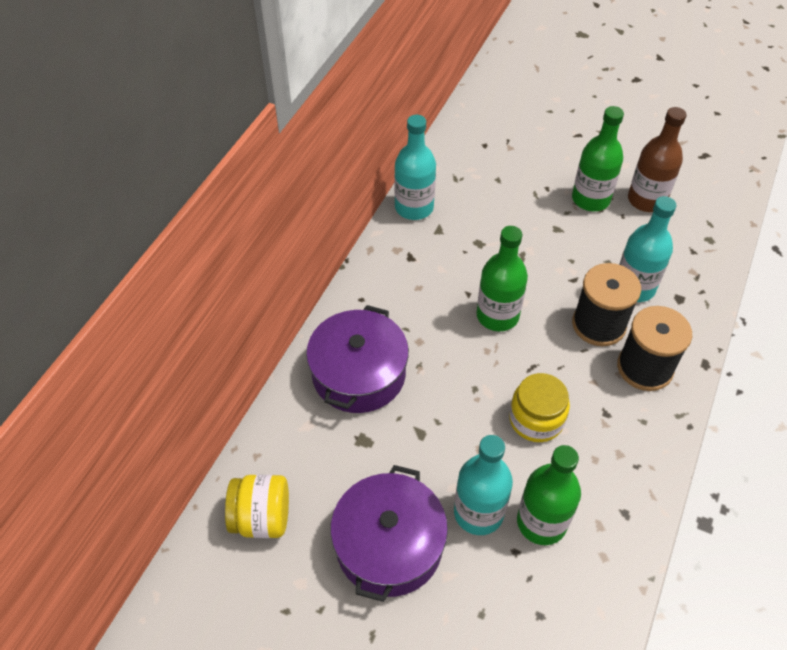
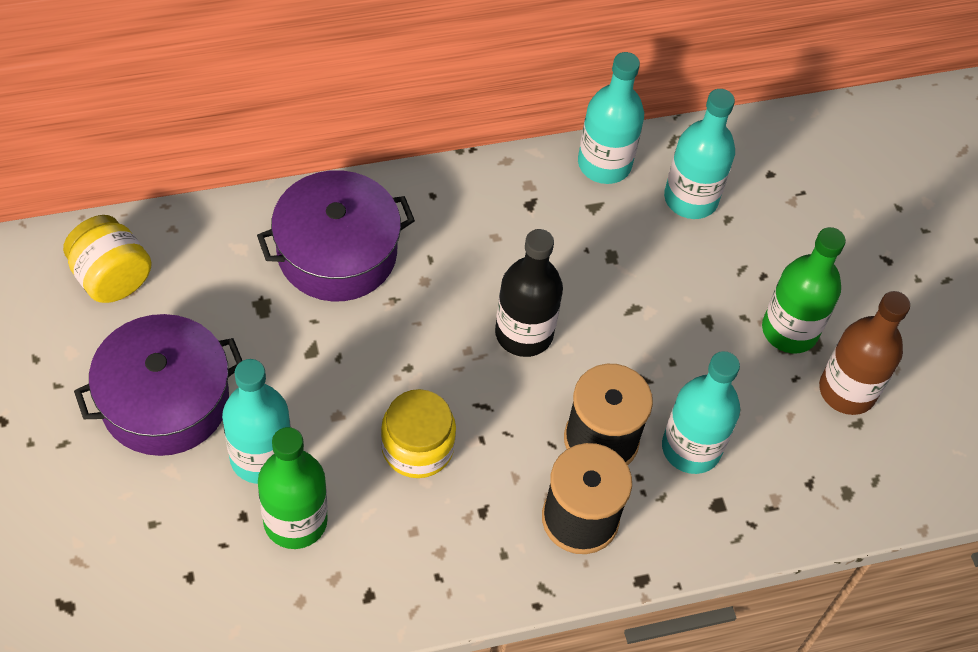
camera: 45 degrees right, 5 degrees up
(471, 186) = (691, 198): none -> turquoise bottle
(497, 316) = (524, 333): green bottle -> black bottle

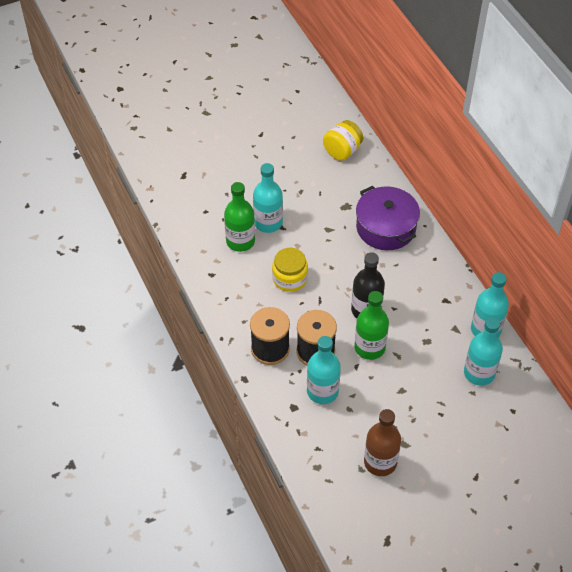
camera: 85 degrees right, 5 degrees down
(165, 400) = (286, 183): purple pot -> none
(789, 330) = (409, 430): green bottle -> green bottle (369, 347)

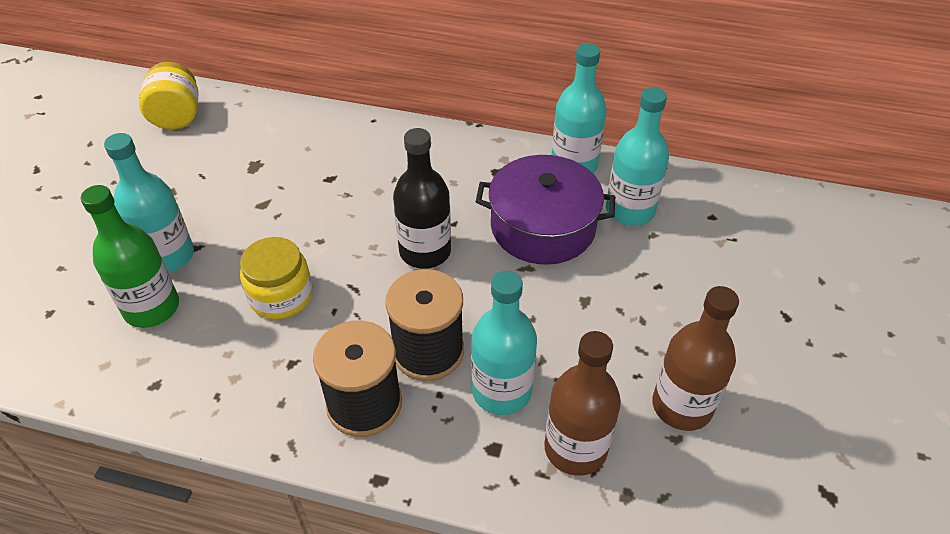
camera: 50 degrees left, 5 degrees down
(321, 435) = (575, 448): none -> brown bottle
(369, 347) = (485, 288): green bottle -> none
(386, 227) = (332, 152): purple pot -> purple pot (543, 227)

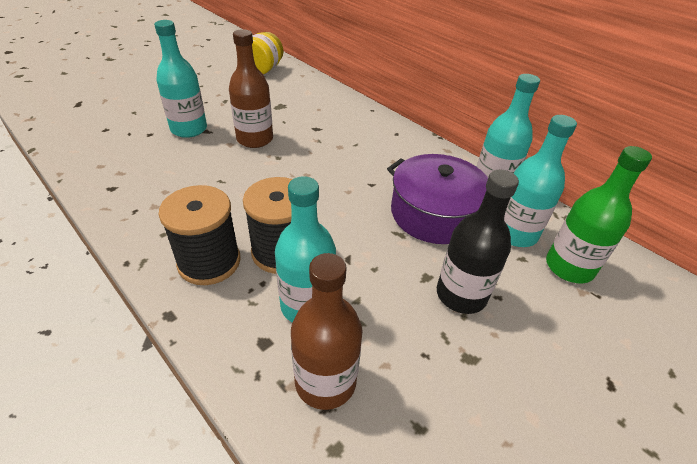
camera: 30 degrees right, 5 degrees down
(152, 308) = (153, 150): green bottle -> green bottle (569, 267)
(281, 296) = (225, 176): yellow jar -> none
(425, 251) = (337, 192): black bottle -> black bottle (461, 295)
(682, 406) = (446, 403): brown bottle -> brown bottle (255, 139)

